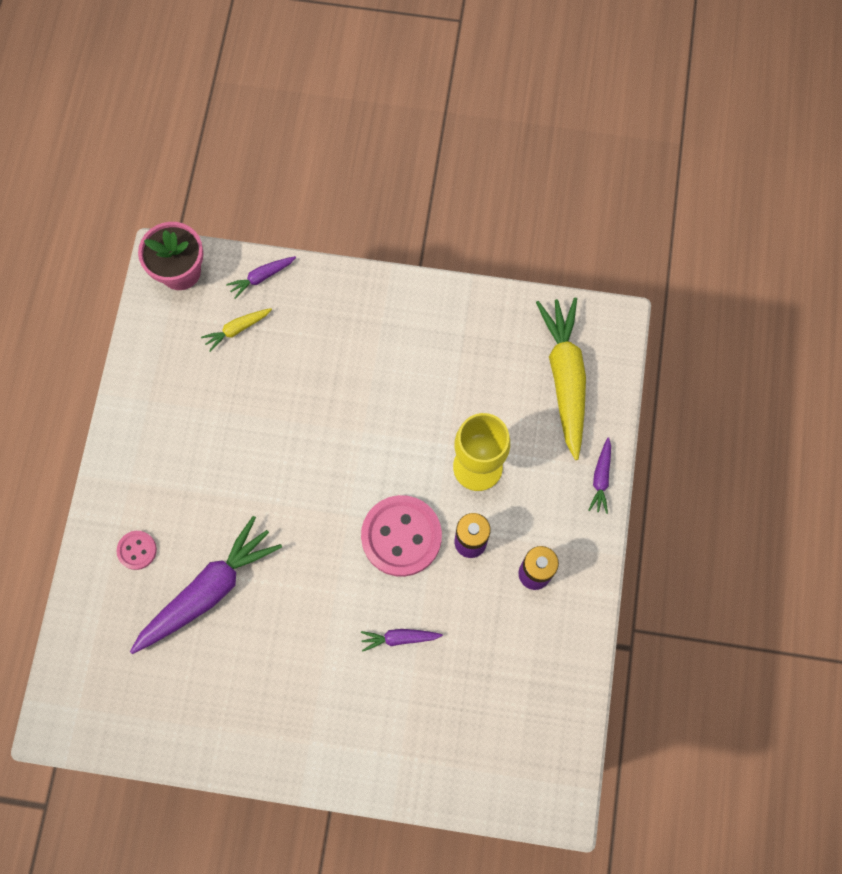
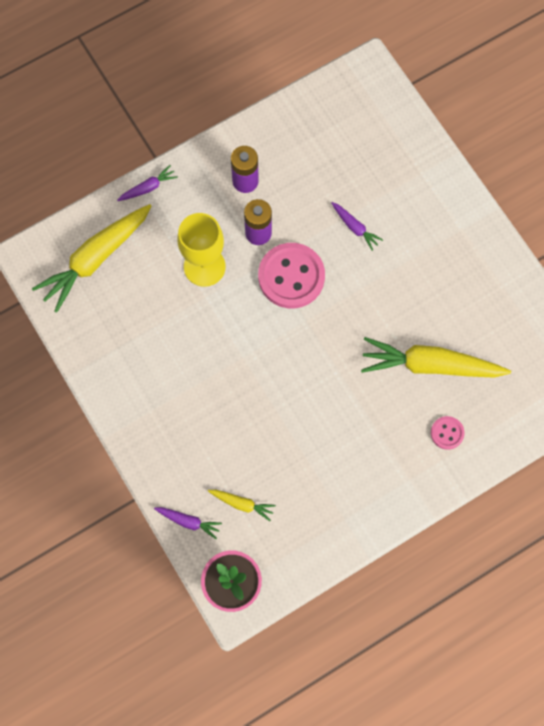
camera: 130 degrees left, 0 degrees up
(208, 590) = (430, 365): purple carrot -> yellow carrot

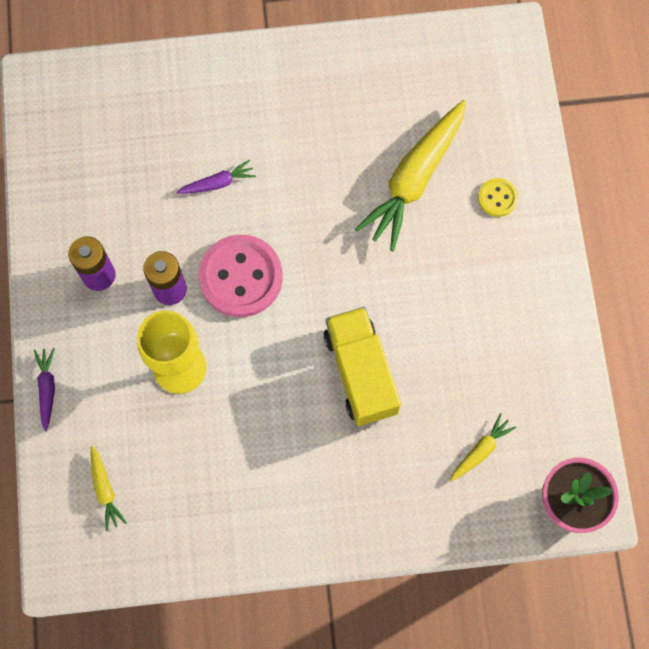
camera: 65 degrees left, 0 degrees up
(95, 259) = (105, 490): yellow carrot -> yellow carrot, size x0.45
(188, 521) = (475, 519): purple carrot -> none
(260, 392) = (361, 373): none -> yellow truck
(447, 433) = (497, 198): pink button -> yellow button

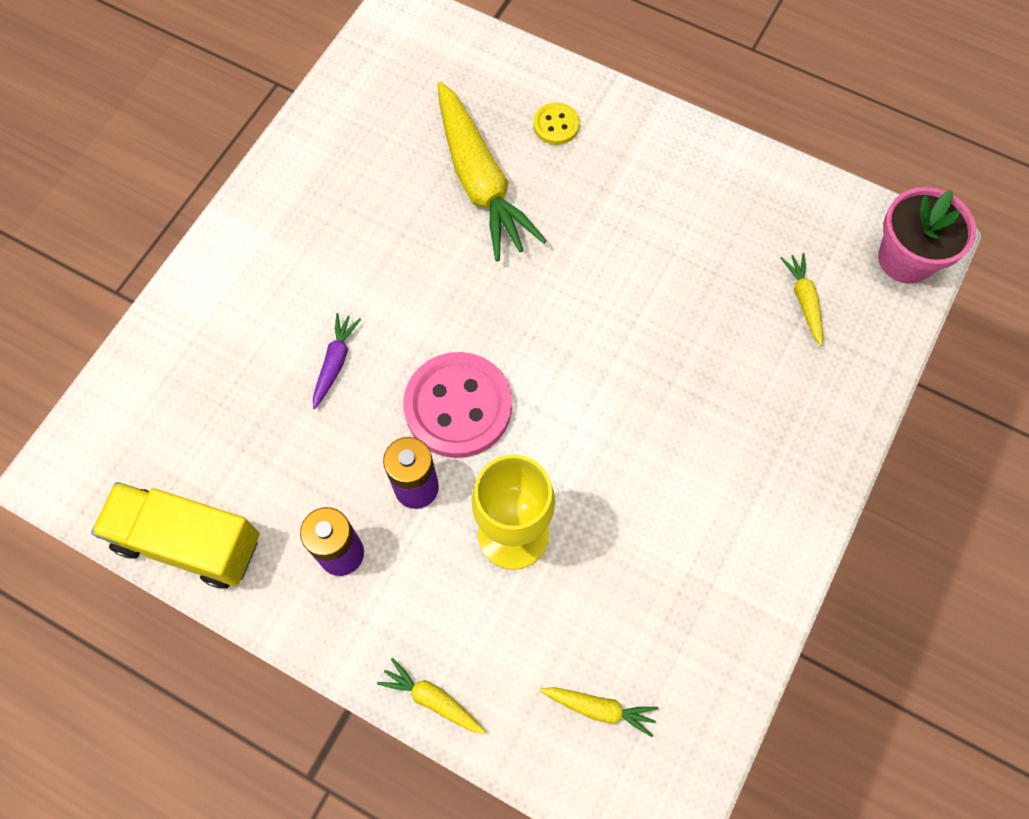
camera: 55 degrees left, 5 degrees down
(47, 389) = (432, 699): purple carrot -> yellow carrot
(361, 373) = (647, 358): yellow truck -> yellow truck (188, 542)

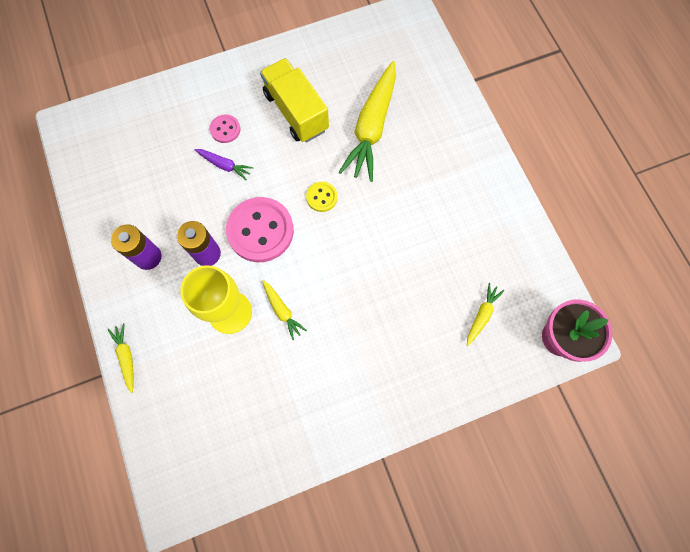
camera: 40 degrees right, 5 degrees up
(188, 542) = (91, 198): yellow truck -> yellow truck (296, 112)
(293, 318) = (225, 129): none -> pink button
(335, 363) = (224, 165): purple carrot -> purple carrot turned 60 degrees clockwise
(556, 125) = (436, 126): yellow button -> yellow button (322, 197)
(599, 708) = (193, 427): yellow carrot -> yellow carrot (282, 310)

